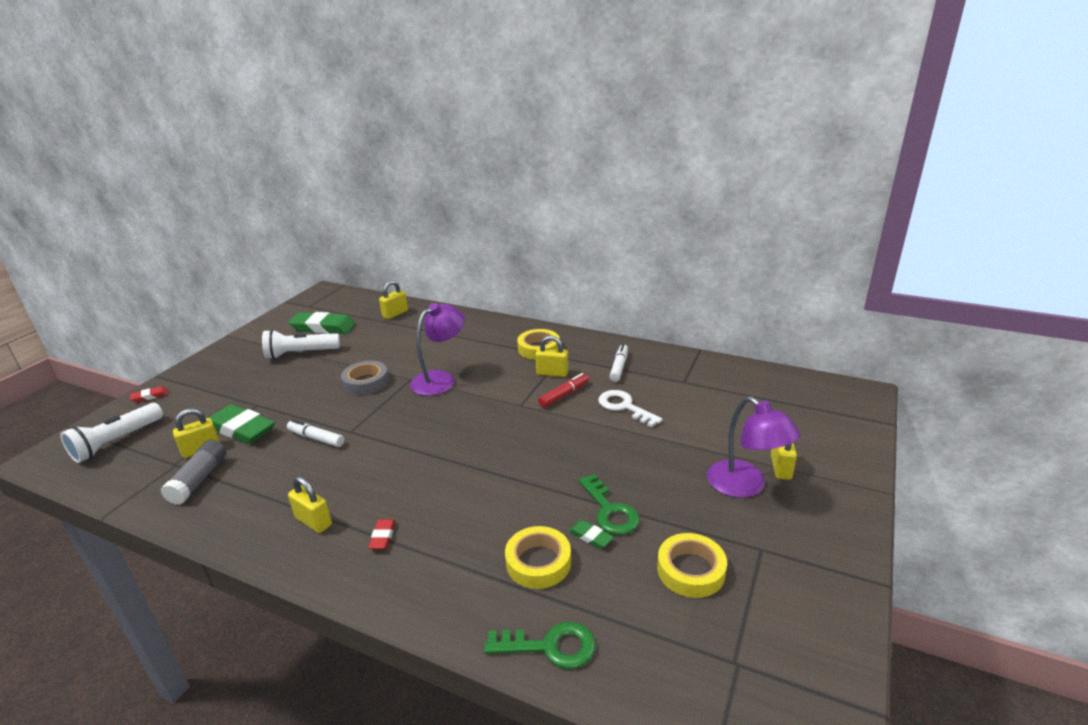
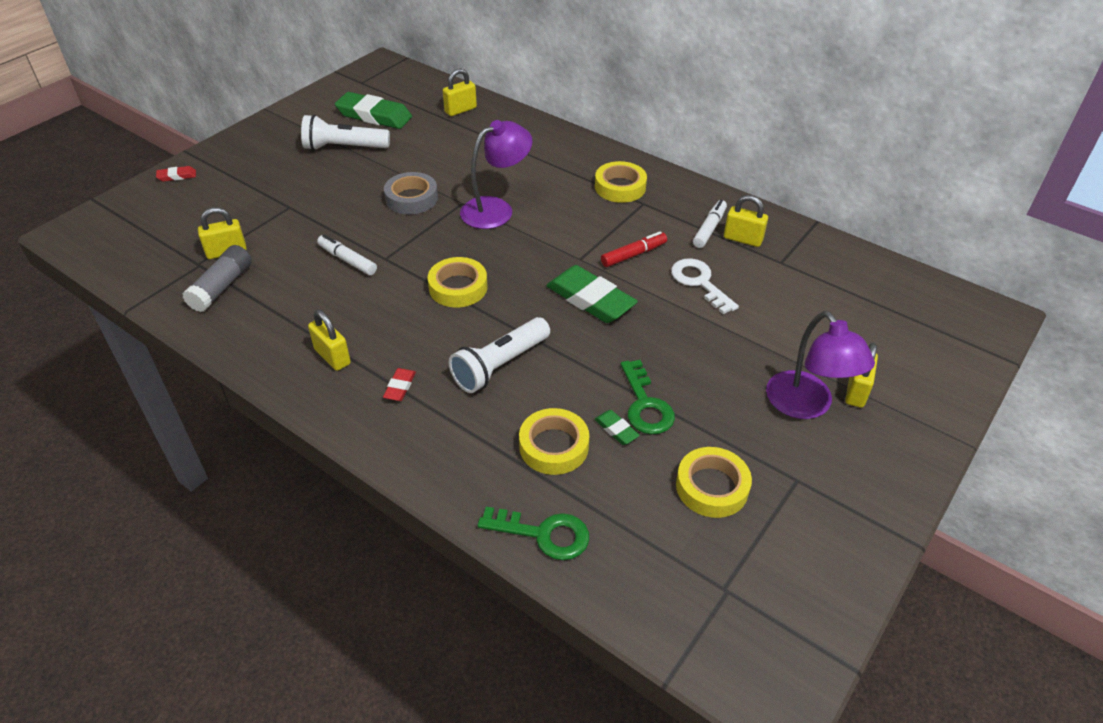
camera: 10 degrees right, 15 degrees up
(117, 442) = (141, 227): white flashlight -> white flashlight (500, 365)
(241, 429) = (269, 234): green eraser -> green eraser (590, 299)
(420, 444) = (458, 287): none -> yellow tape
(552, 373) = (627, 223): yellow padlock -> yellow padlock (742, 239)

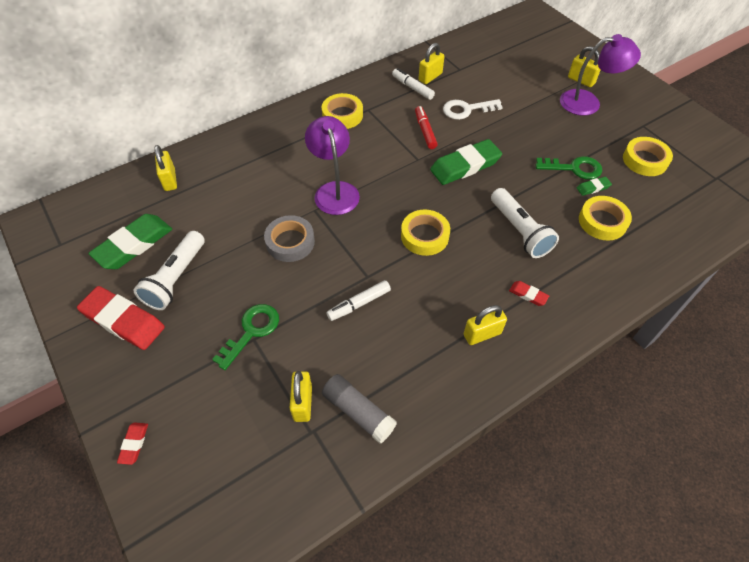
camera: 70 degrees left, 10 degrees up
(291, 136) = (123, 320): none -> red eraser
(543, 534) = (674, 245): green key -> green key (251, 331)

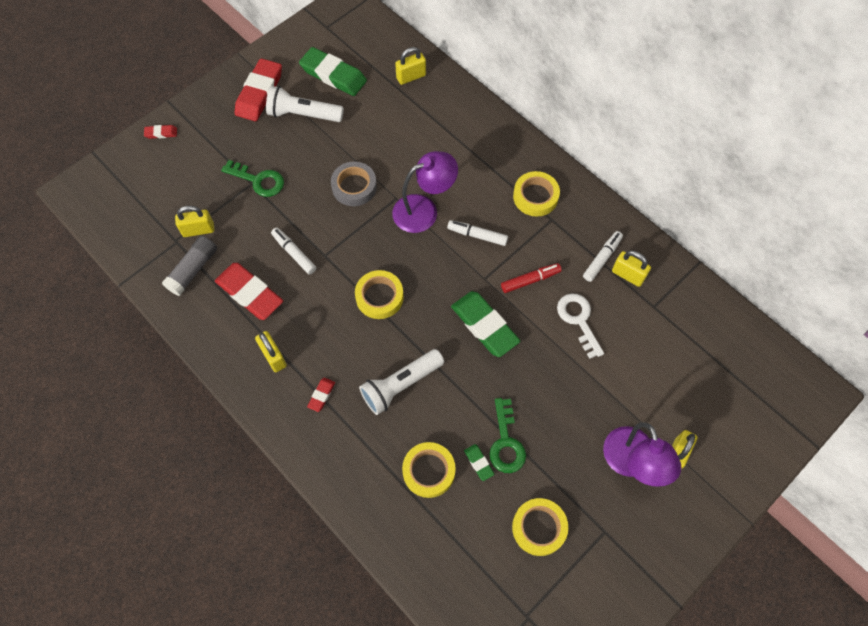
camera: 80 degrees right, 10 degrees up
(372, 157) = (477, 235): none -> white marker
(401, 352) = (249, 293): none -> red eraser

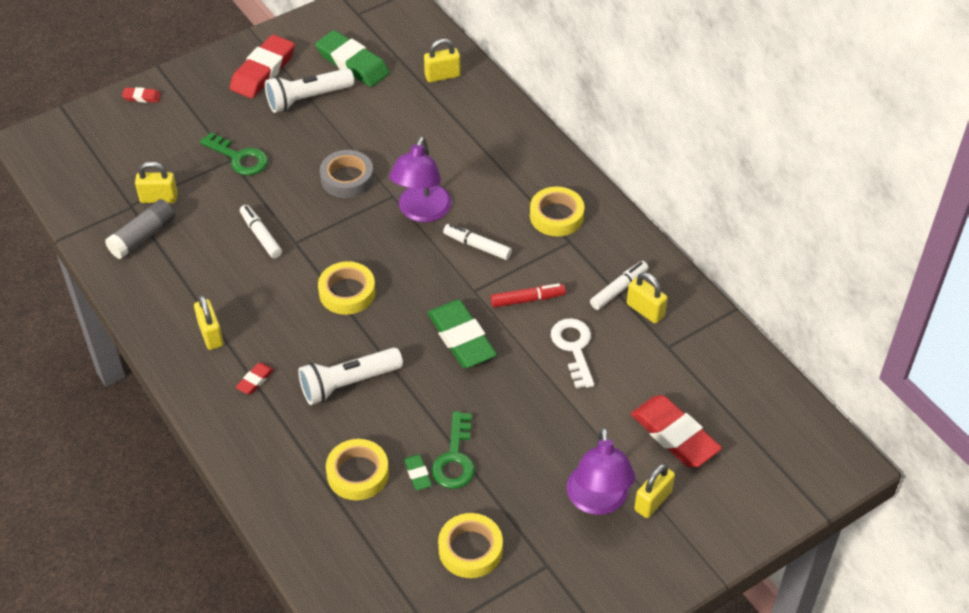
camera: 10 degrees right, 15 degrees down
(249, 293) = (200, 268): red eraser -> red eraser (674, 435)
(303, 114) = (308, 99): white flashlight -> white flashlight turned 45 degrees counterclockwise
(424, 210) = (422, 212): purple lamp -> purple lamp turned 120 degrees clockwise

